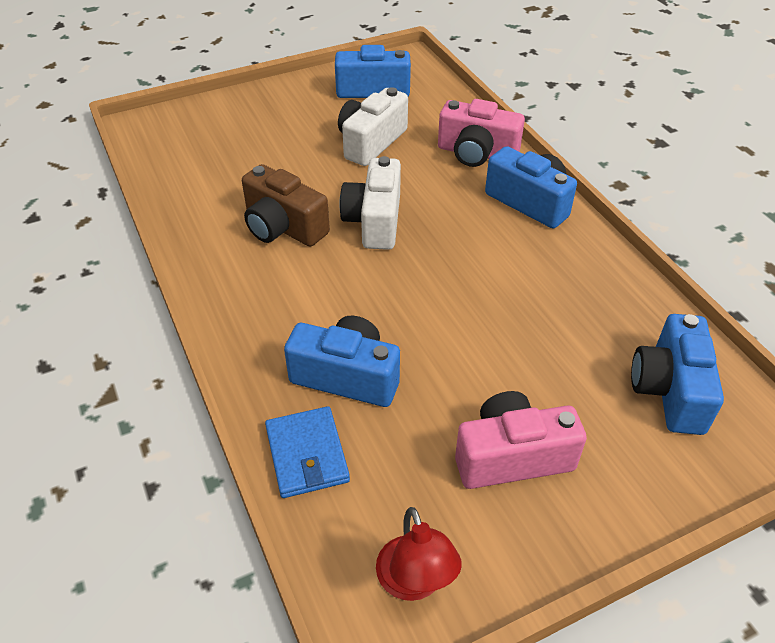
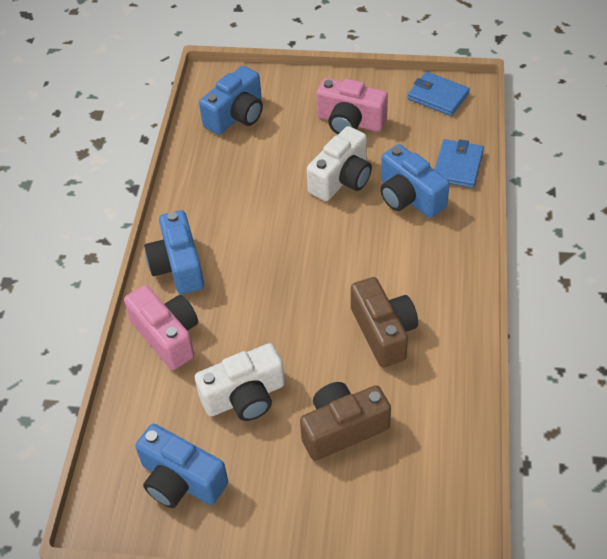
camera: 145 degrees left, 5 degrees up
(273, 153) = (342, 429): none -> brown camera
(374, 221) = (308, 304): white camera -> white camera (342, 179)
(415, 582) = (438, 96): red lamp -> blue wallet

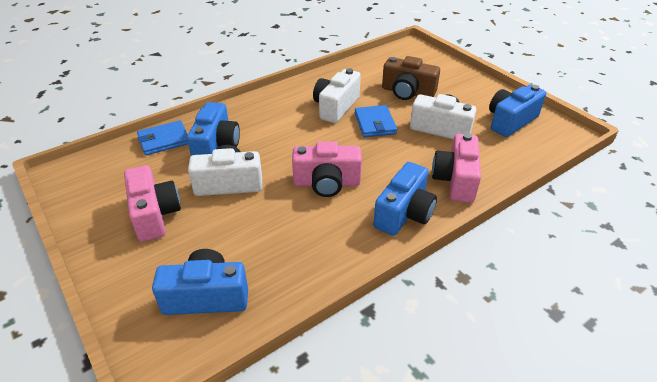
camera: 135 degrees left, 10 degrees down
(181, 480) = (510, 121): blue camera -> blue camera turned 120 degrees counterclockwise
(271, 241) = (327, 183): none -> pink camera
(383, 332) = (336, 107): brown camera -> white camera
(438, 96) = (82, 184): blue wallet -> blue wallet (375, 123)

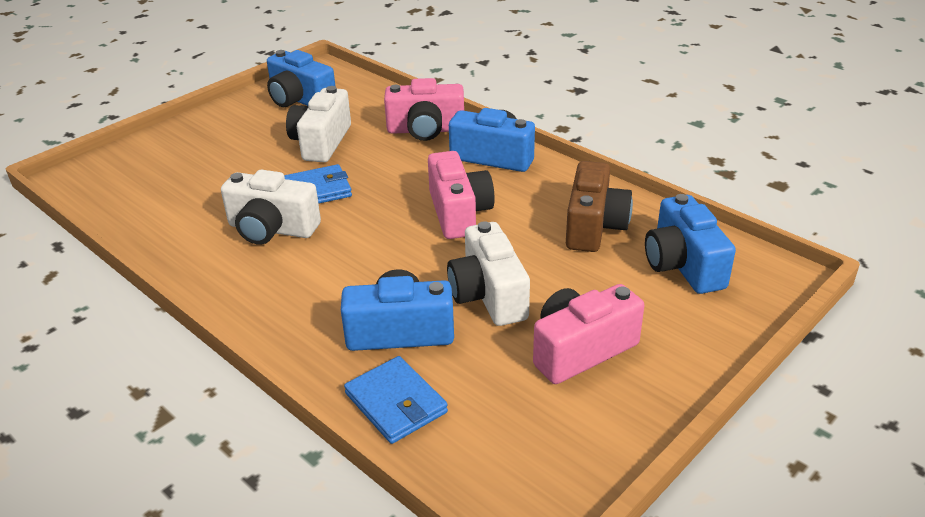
camera: 100 degrees left, 5 degrees down
(407, 92) = (228, 171): brown camera -> brown camera (594, 226)

